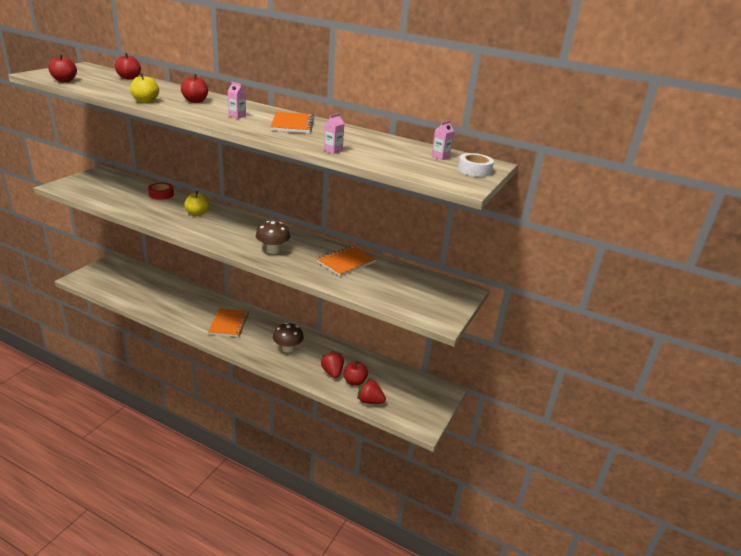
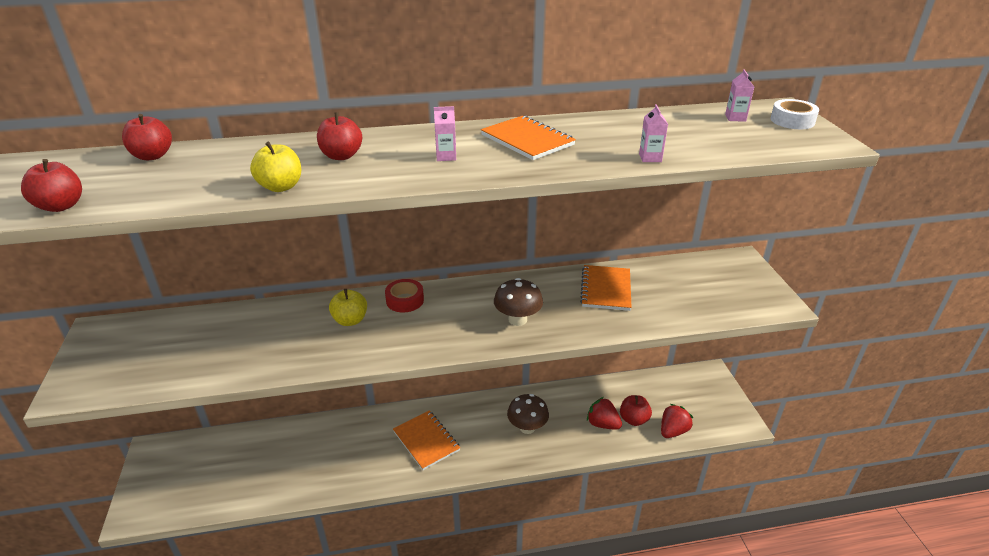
camera: 35 degrees left, 5 degrees up
(161, 194) = (254, 318): red tape -> red tape (405, 300)
(370, 401) = (673, 431): red strawberry -> red strawberry turned 150 degrees clockwise

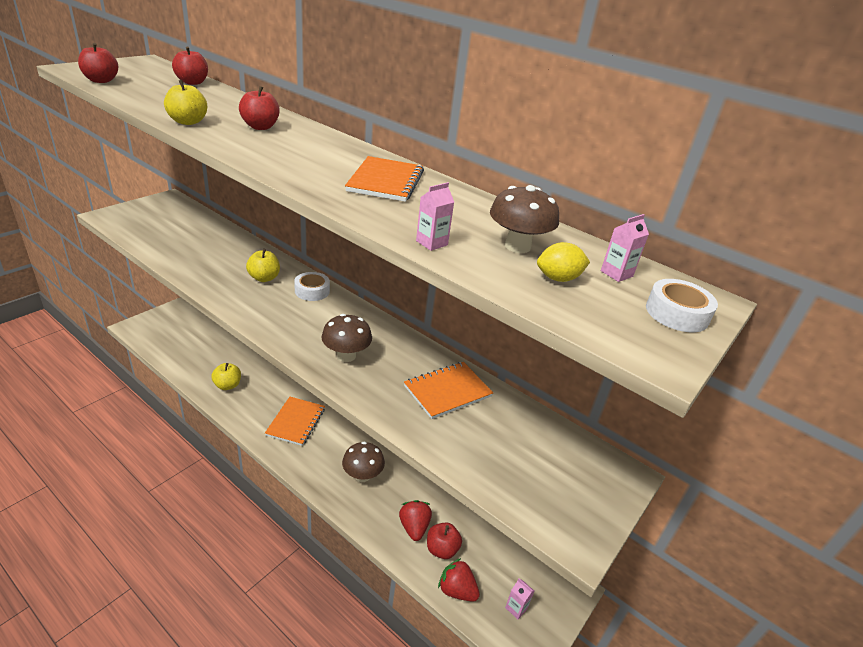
camera: 45 degrees right, 0 degrees up
(325, 469) = (227, 385): none -> yellow apple
(405, 300) = (312, 291): red tape -> white tape
(446, 156) = (307, 159): pink carton -> pink carton (516, 608)
(673, 431) = (457, 590): red strawberry -> red strawberry turned 150 degrees counterclockwise
(677, 132) = (517, 246): none -> brown mushroom
(730, 136) = (558, 278): none -> yellow lemon

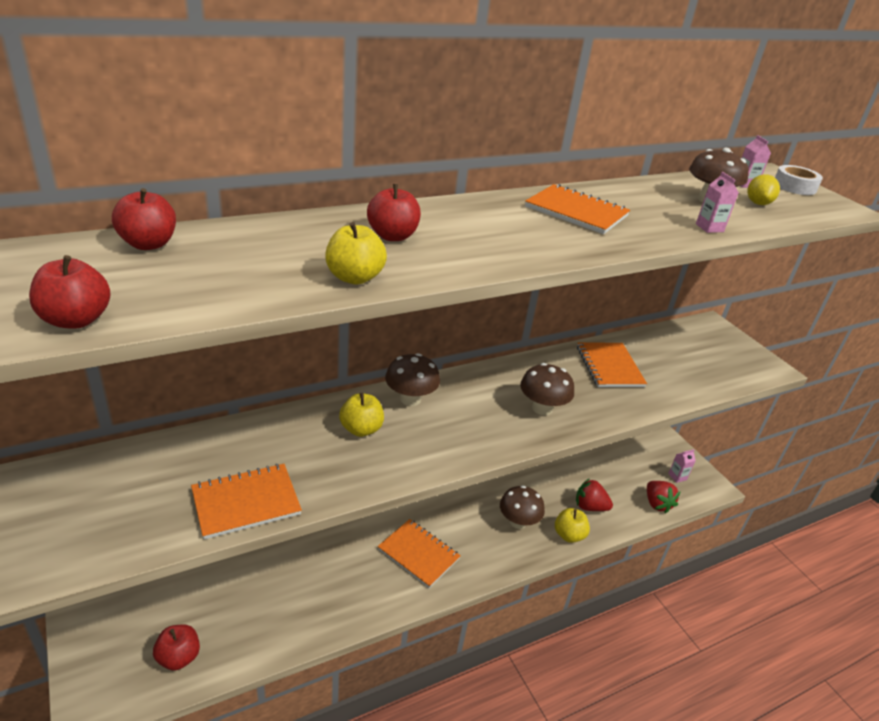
camera: 65 degrees left, 0 degrees up
(174, 255) = (246, 502): none -> orange notebook
(227, 385) = (317, 607): yellow apple -> yellow apple (569, 535)
(312, 291) = (410, 399): white tape -> brown mushroom
(442, 549) = (616, 497): red apple -> red apple (179, 657)
(457, 590) = (657, 504): red strawberry -> red strawberry turned 75 degrees counterclockwise

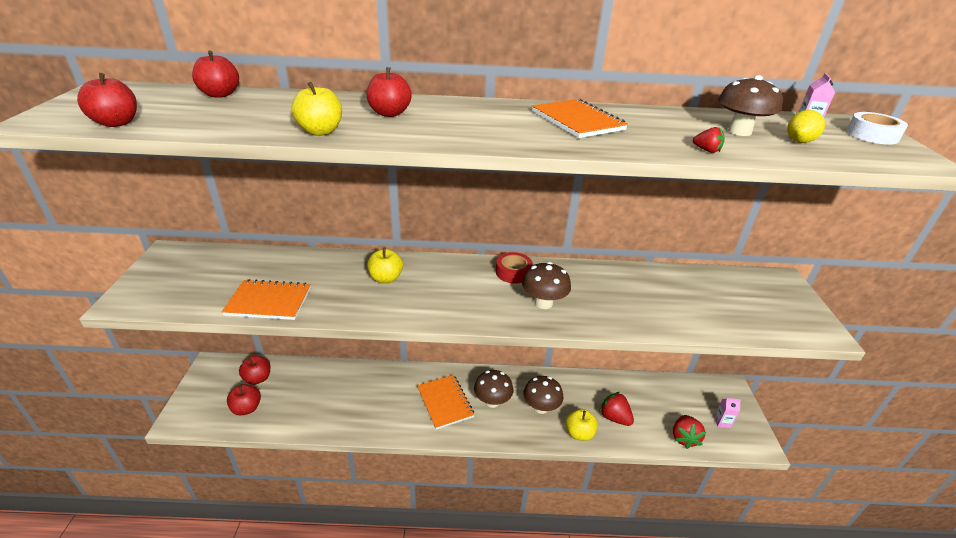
camera: 30 degrees right, 0 degrees up
(165, 613) = (258, 378): none -> red apple
(410, 399) = (440, 268): brown mushroom -> brown mushroom (492, 401)
(488, 382) = (513, 272): none -> red tape
(609, 366) = (637, 287): orange notebook -> none
(709, 228) = (706, 150): pink carton -> red strawberry

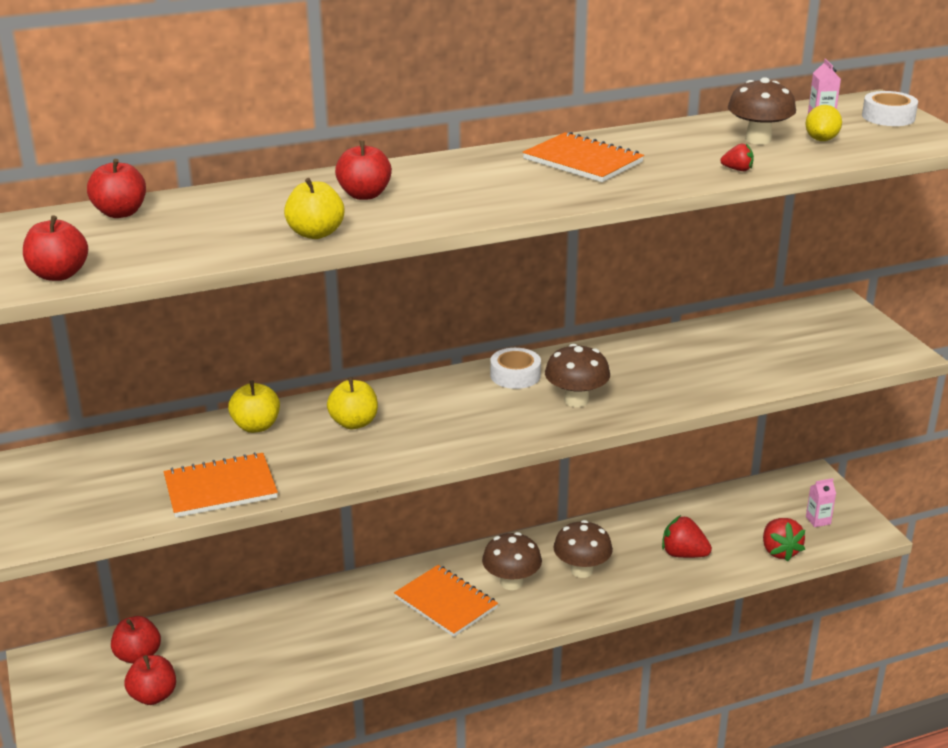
camera: 20 degrees left, 5 degrees down
(513, 272) = (515, 375): red tape -> white tape
(579, 433) = (647, 585): yellow apple -> yellow apple (256, 426)

